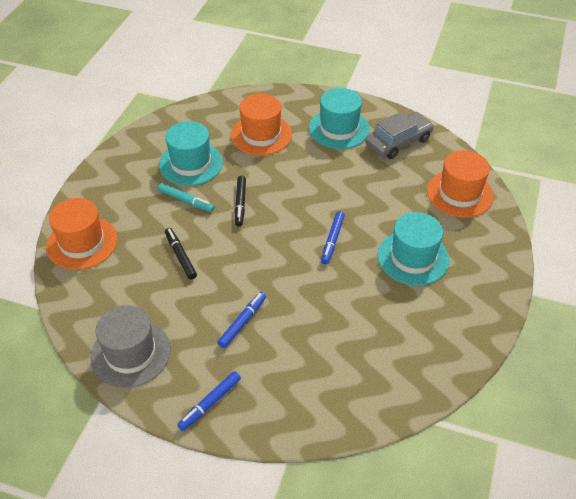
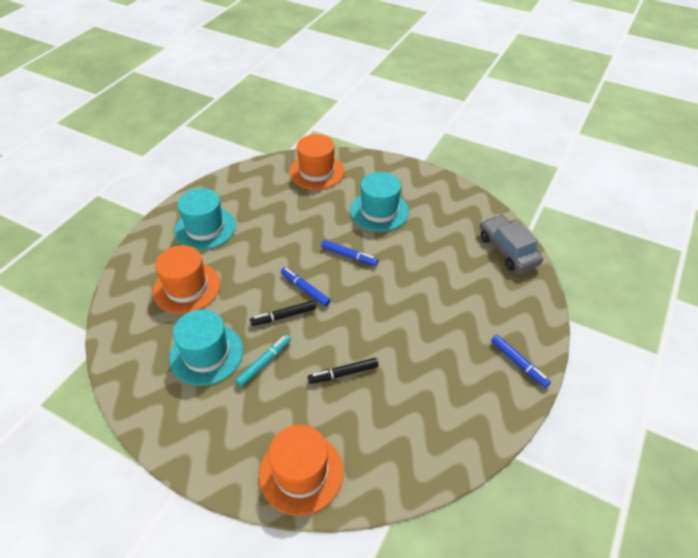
camera: 80 degrees left, 0 degrees up
(130, 353) = (462, 425): grey hat -> none
(240, 204) = (283, 316): black marker -> black marker turned 150 degrees clockwise
(242, 322) = (433, 330): blue marker -> blue marker (305, 289)
(398, 142) = (241, 193): grey car -> grey car (508, 250)

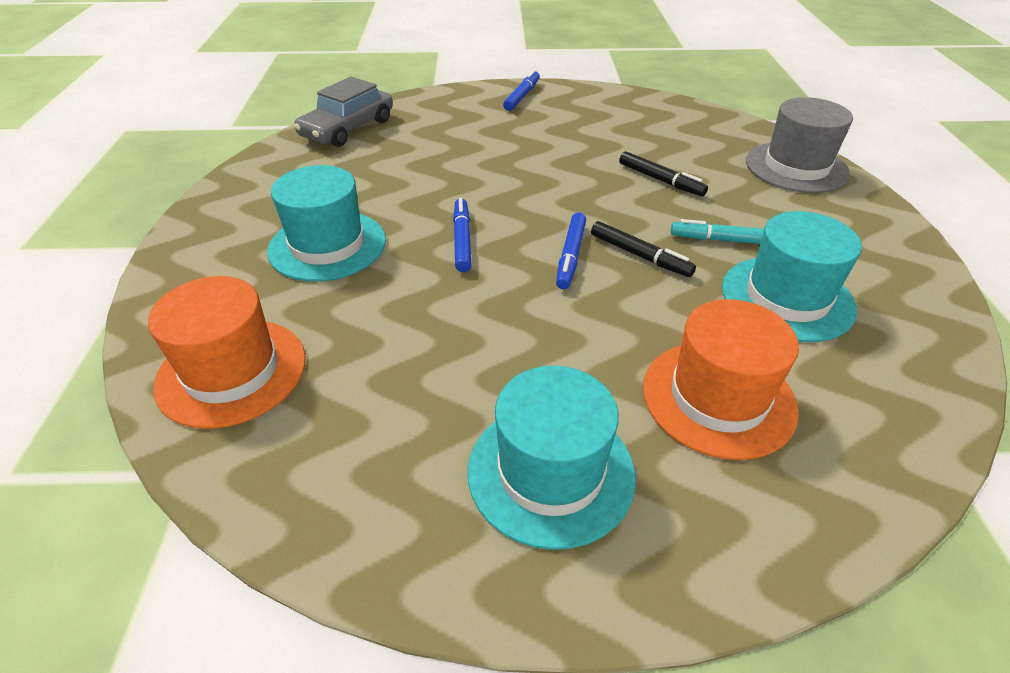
camera: 120 degrees left, 5 degrees down
(301, 472) = (796, 167): orange hat -> grey hat

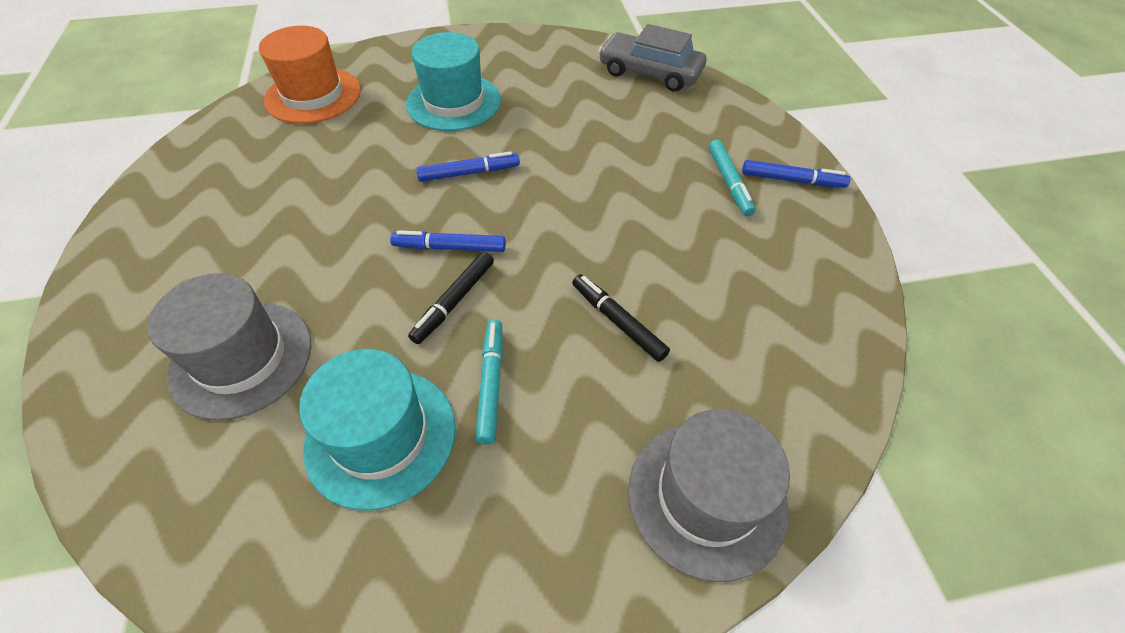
camera: 80 degrees right, 10 degrees up
(517, 118) = (729, 182): none -> turquoise marker
(551, 472) = (191, 253): turquoise hat -> none
(660, 180) = (618, 321): black marker -> black marker turned 105 degrees clockwise
(718, 398) = (241, 358): orange hat -> grey hat

